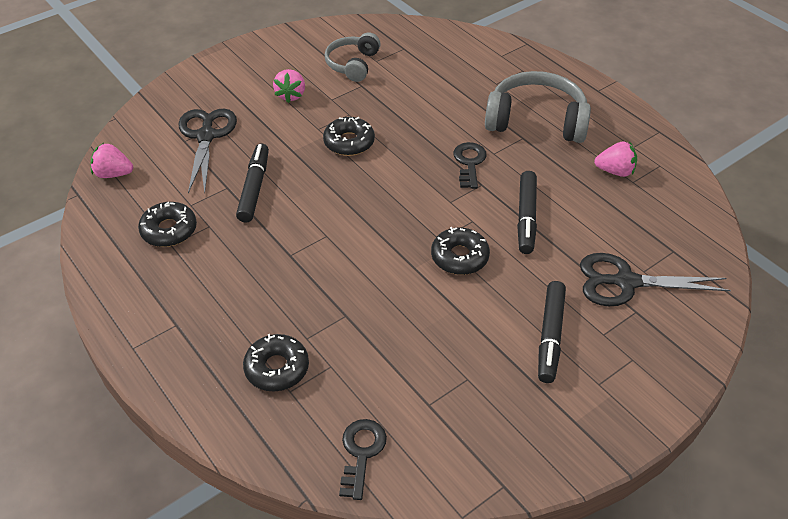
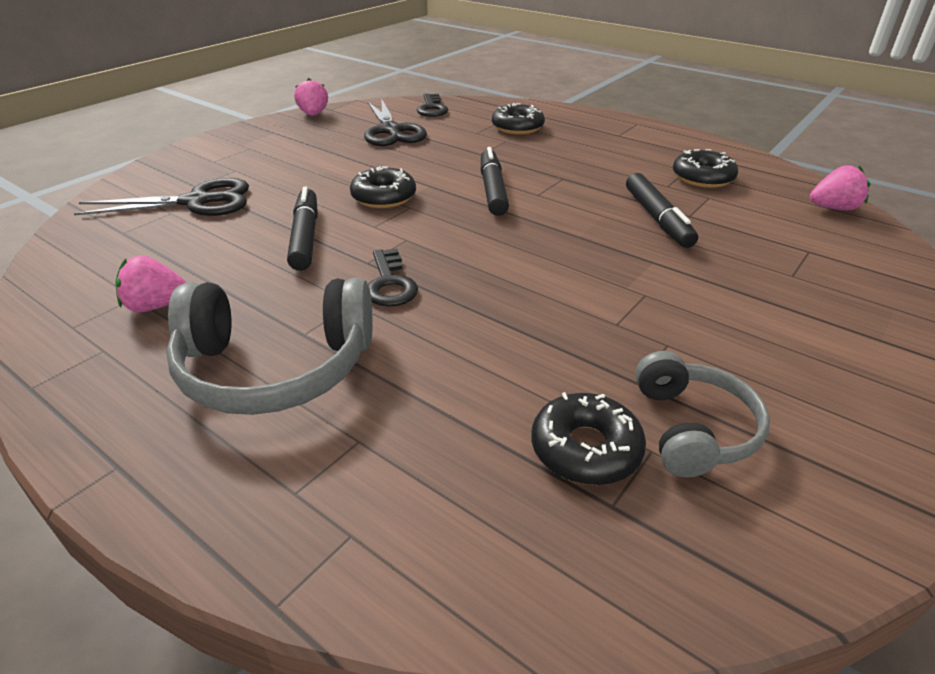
camera: 165 degrees right, 10 degrees down
(206, 136) = (789, 259): black scissors -> black scissors (391, 131)
(291, 95) = (742, 338): pink strawberry -> pink strawberry (313, 114)
(349, 142) = (583, 283): black donut -> black donut (585, 449)
(550, 336) = (288, 163): black marker -> black marker (493, 190)

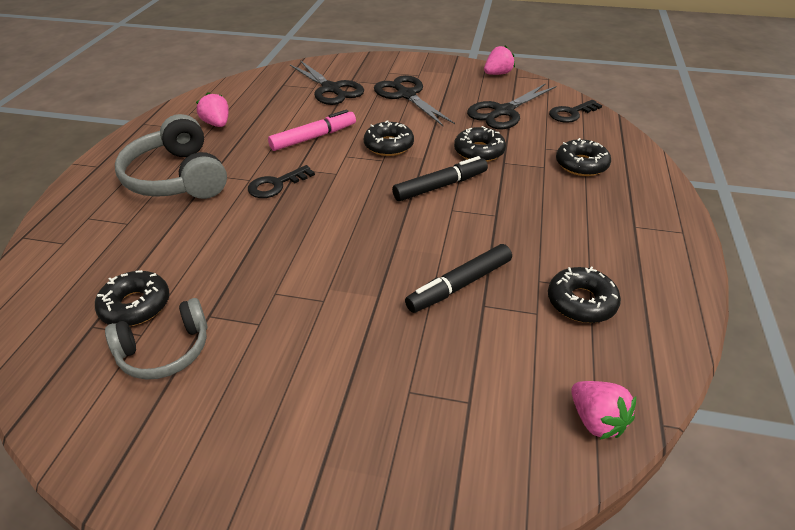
camera: 65 degrees right, 5 degrees up
(287, 164) = (406, 95): none -> black scissors
(305, 237) = (314, 137): black marker -> pink marker
(450, 158) = (479, 151): none -> black donut

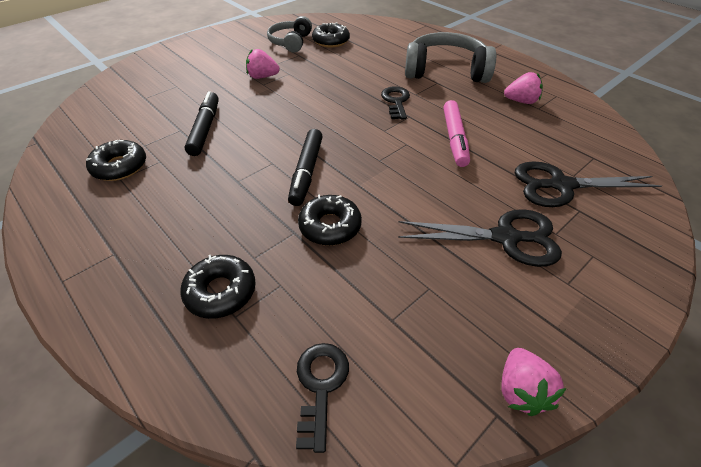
camera: 125 degrees right, 5 degrees up
(389, 145) = (400, 173): black donut -> none
(503, 112) = (391, 305): black scissors -> none
(596, 420) = (74, 125): pink strawberry -> pink strawberry (262, 77)

